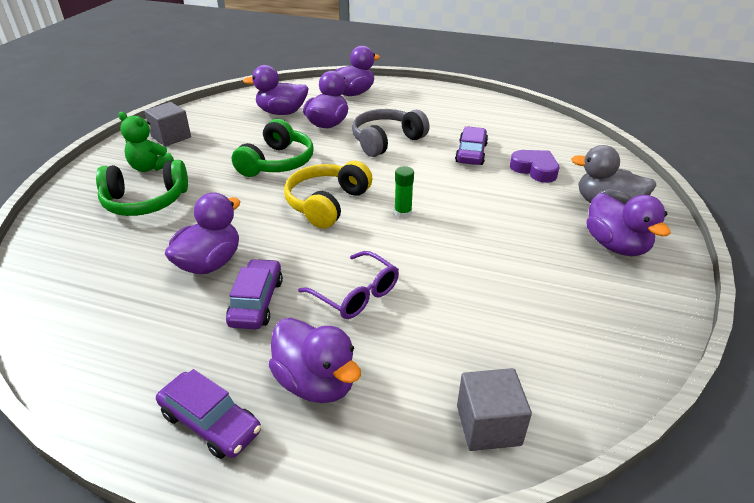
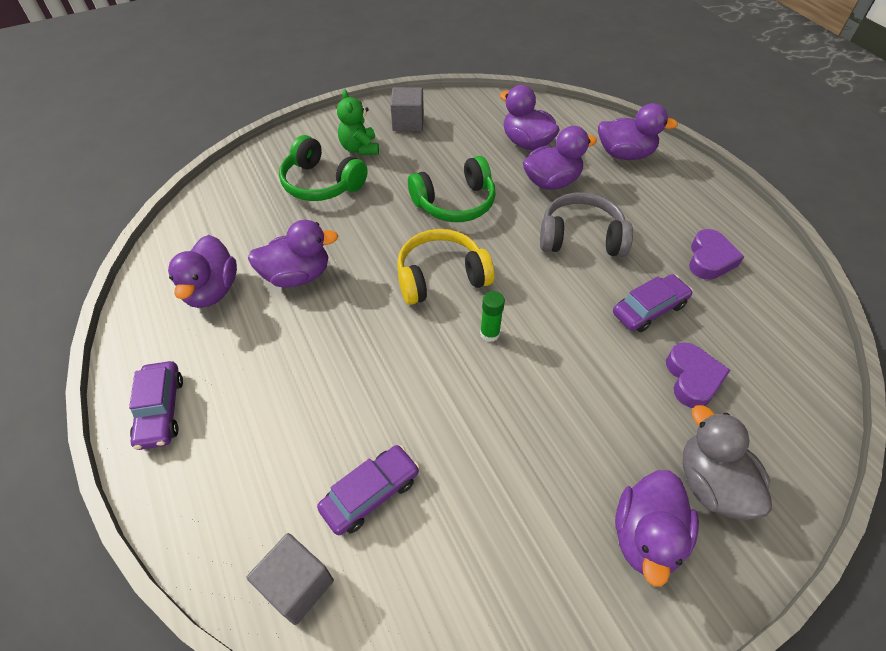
camera: 45 degrees right, 15 degrees up
(256, 302) = (286, 336): purple car -> purple car (370, 493)
(316, 382) = (243, 438): purple duck -> purple duck (212, 291)
(356, 294) = (354, 386): purple glasses -> none
(467, 118) = (710, 259): none -> purple heart

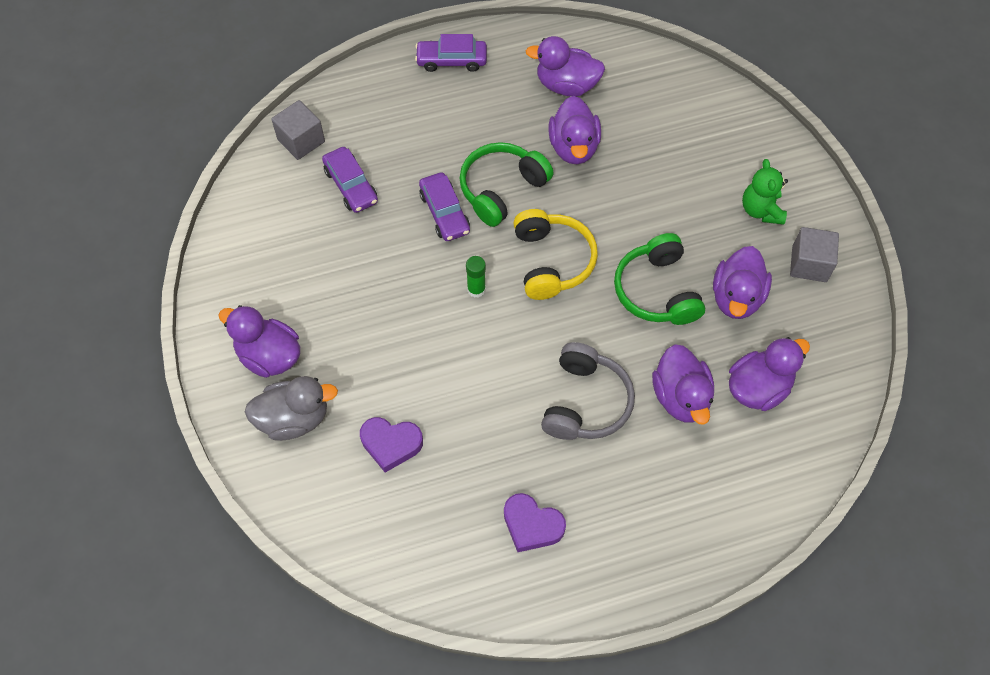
camera: 100 degrees right, 10 degrees up
(321, 183) = (703, 171): green headphones -> green headphones (501, 189)
(360, 148) = (761, 210): green teddy bear -> green teddy bear turned 90 degrees counterclockwise
(625, 154) = (725, 498): purple duck -> purple duck (736, 297)
(649, 309) = (476, 436): purple car -> purple car (444, 212)

